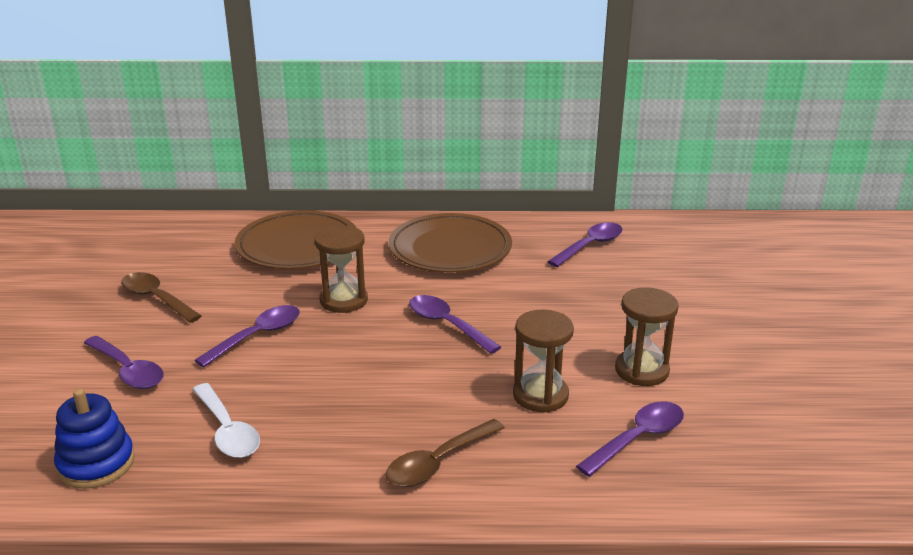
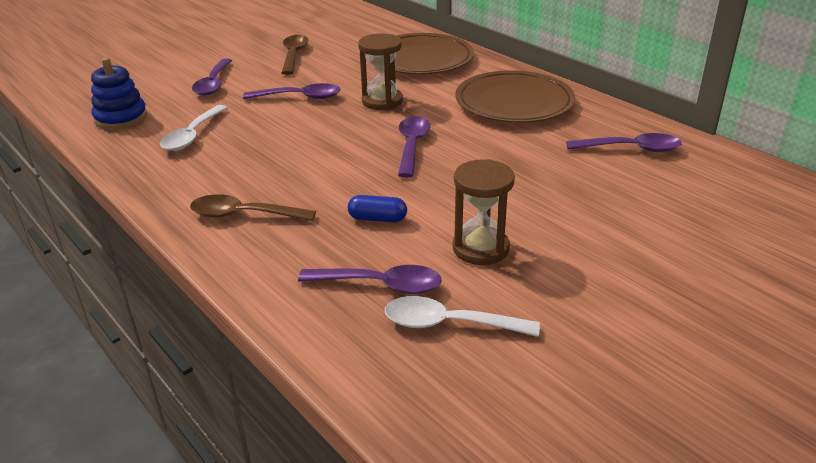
camera: 50 degrees right, 5 degrees up
(540, 395) = (377, 219): brown hourglass -> blue capsule
(721, 431) = (449, 324): none -> white spoon

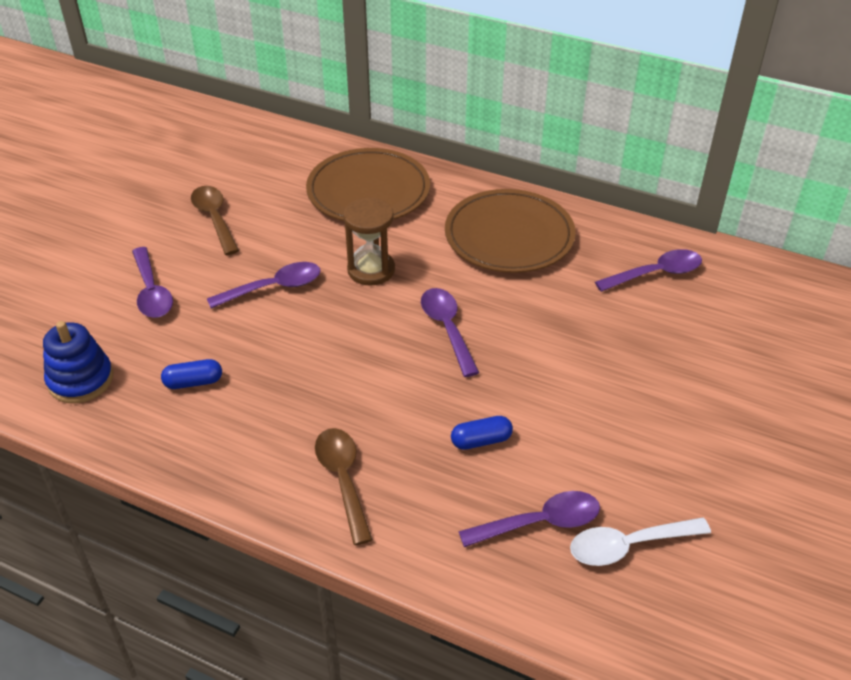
camera: 25 degrees left, 10 degrees up
(192, 135) = (193, 382): white spoon -> blue capsule
(244, 215) = (343, 480): brown spoon -> brown spoon turned 90 degrees clockwise
(480, 248) = (599, 446): brown hourglass -> none

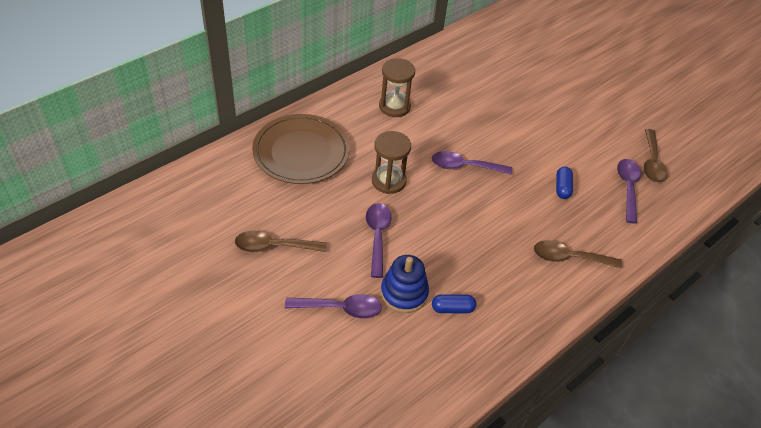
camera: 70 degrees left, 5 degrees up
(80, 380) = (417, 377): blue stacking toy -> blue stacking toy (404, 293)
(193, 382) = (452, 309): blue capsule -> blue capsule turned 75 degrees clockwise
(509, 236) = (394, 106): brown plate -> brown hourglass
(628, 545) = (651, 162): white spoon -> brown spoon
(655, 274) = (464, 65): purple spoon -> none

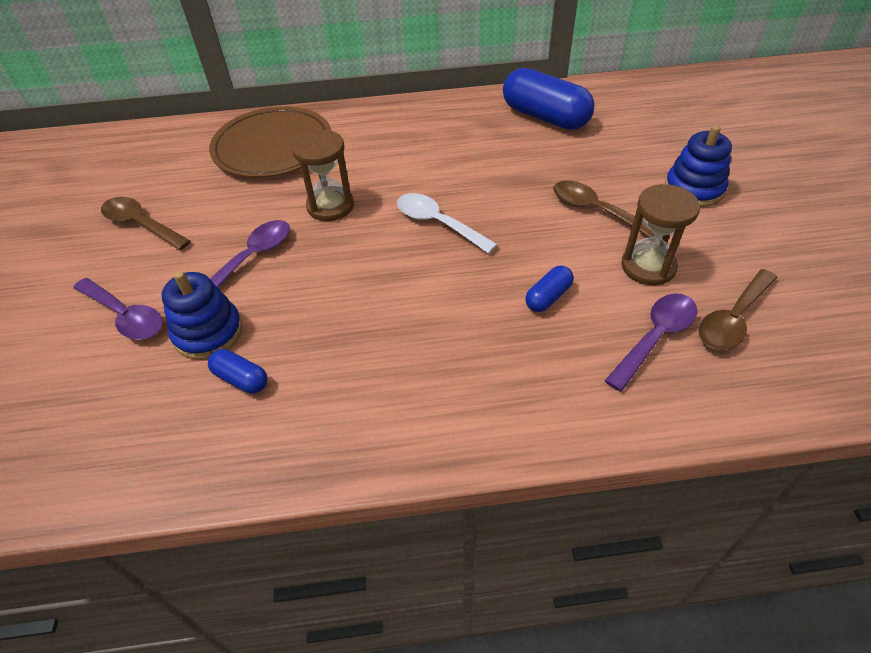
camera: 40 degrees right, 0 degrees up
(394, 106) = (422, 135): brown hourglass -> brown hourglass (648, 266)
(458, 66) = (545, 117): none -> blue capsule
(465, 166) = (438, 223): purple spoon -> white spoon
(569, 258) = (465, 392): brown spoon -> brown spoon (596, 211)
(578, 90) = (694, 189): none -> blue stacking toy

